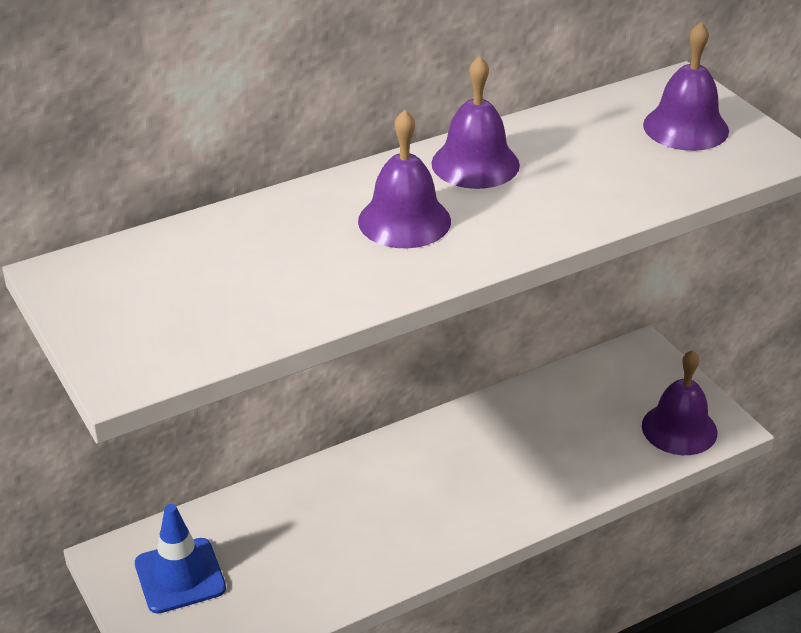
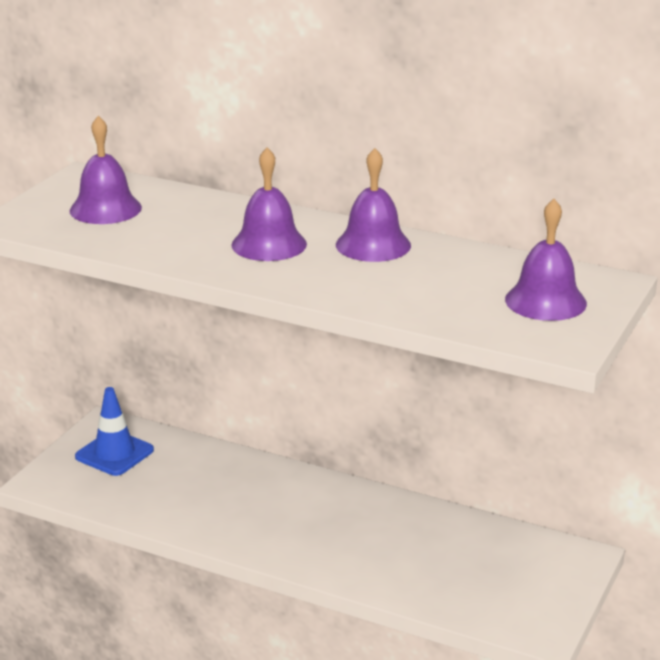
camera: 55 degrees right, 10 degrees down
(679, 429) = (509, 609): purple bell -> purple bell (105, 209)

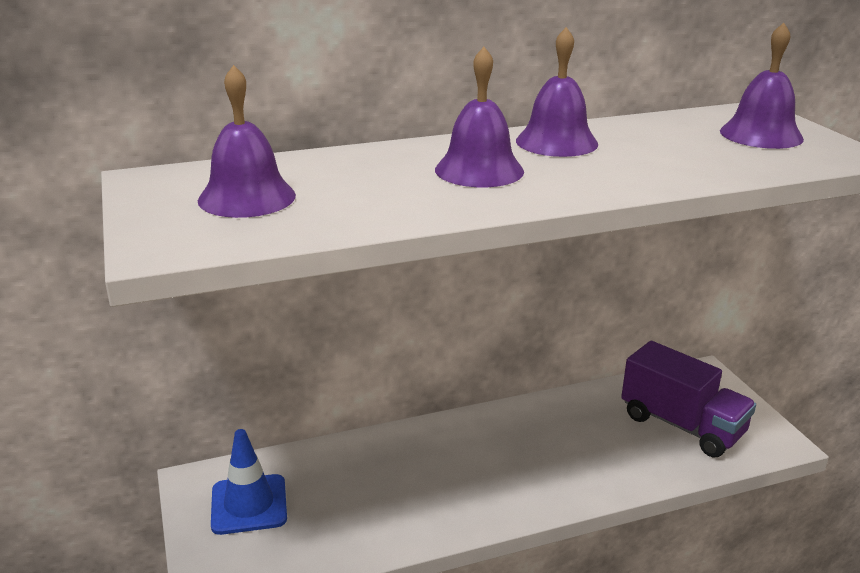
camera: 45 degrees left, 0 degrees up
(483, 576) = (681, 425): none -> purple truck

